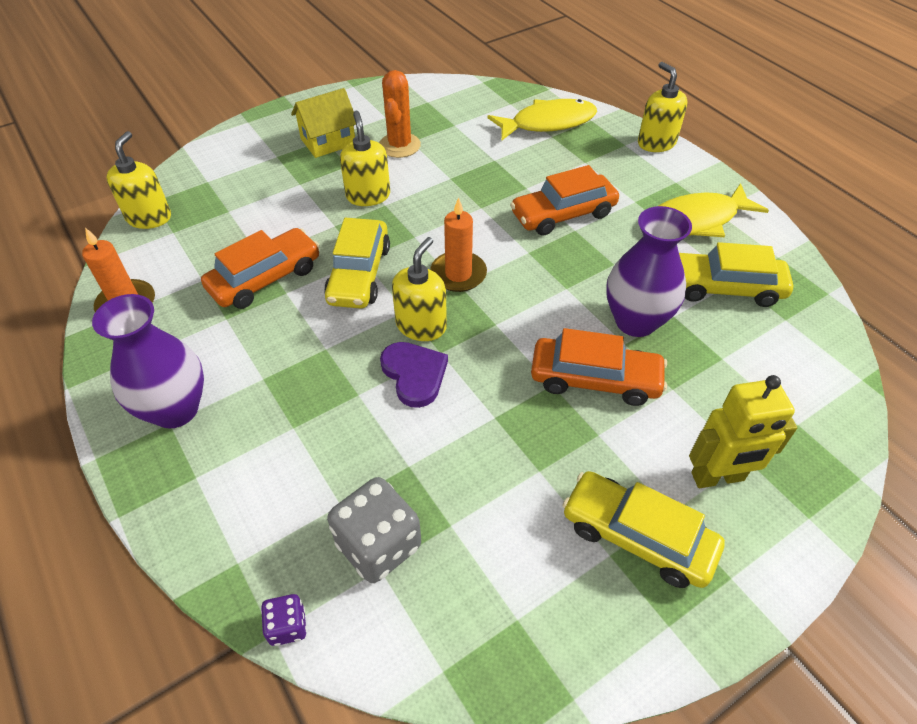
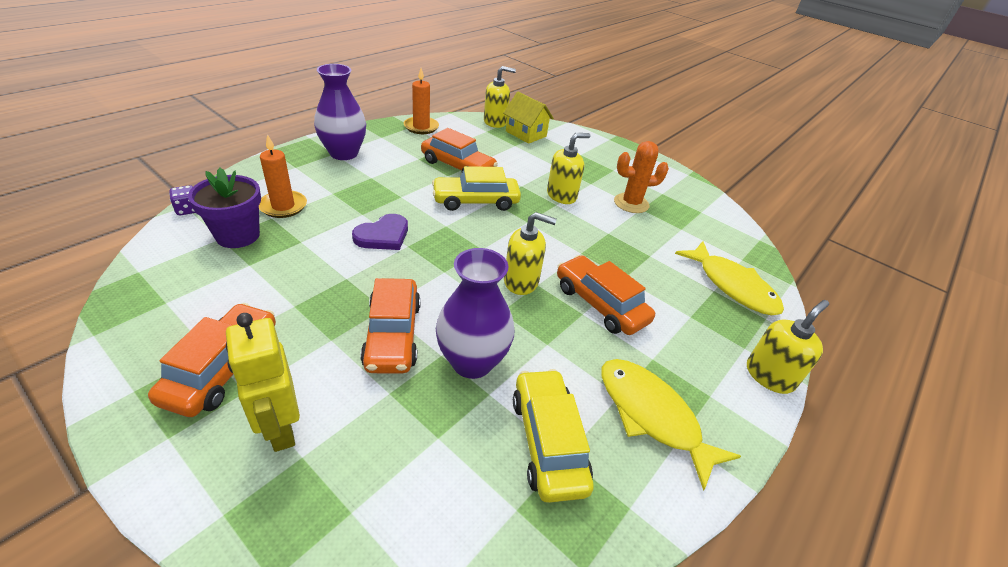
camera: 70 degrees right, 10 degrees down
(328, 142) = (611, 172): yellow house -> yellow house (526, 134)
(378, 545) = (238, 235): grey dice -> purple flower pot
(421, 325) = (432, 234): yellow soap dispenser -> yellow soap dispenser (521, 281)
(458, 274) = (493, 247): orange candle -> orange candle (283, 206)
(637, 536) = (223, 368): yellow car -> orange car

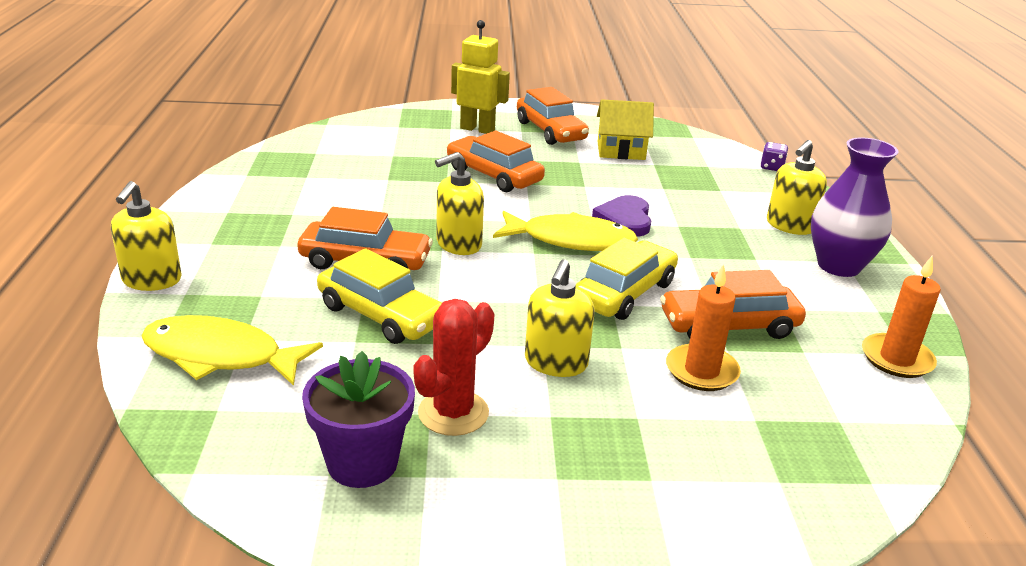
camera: 140 degrees right, 10 degrees down
(238, 235) = (704, 171): purple flower pot -> purple flower pot (362, 462)
(283, 206) = (736, 199): orange candle -> orange candle (701, 371)
(472, 362) = (420, 186): purple vase -> none
(495, 122) = (876, 455): yellow soap dispenser -> yellow soap dispenser (789, 226)
(526, 134) = (793, 462): yellow house -> yellow house (621, 151)
(548, 441) = (323, 176): yellow car -> yellow car (381, 315)
(631, 203) = (453, 413): orange cactus -> red cactus
(652, 415) = (257, 213): yellow fish -> yellow fish (571, 240)

